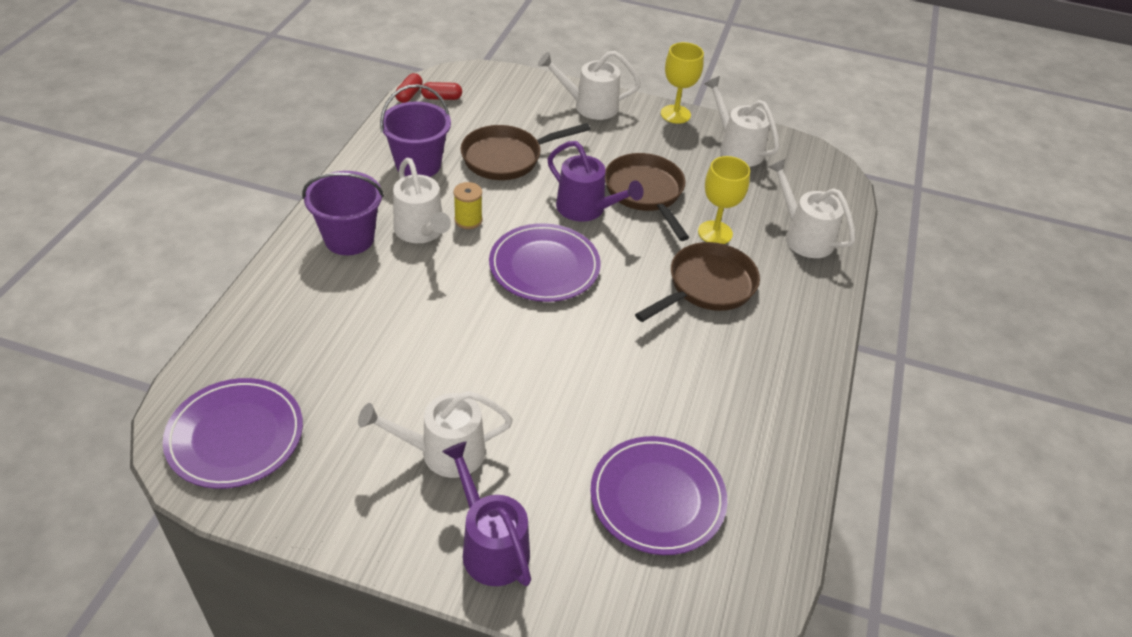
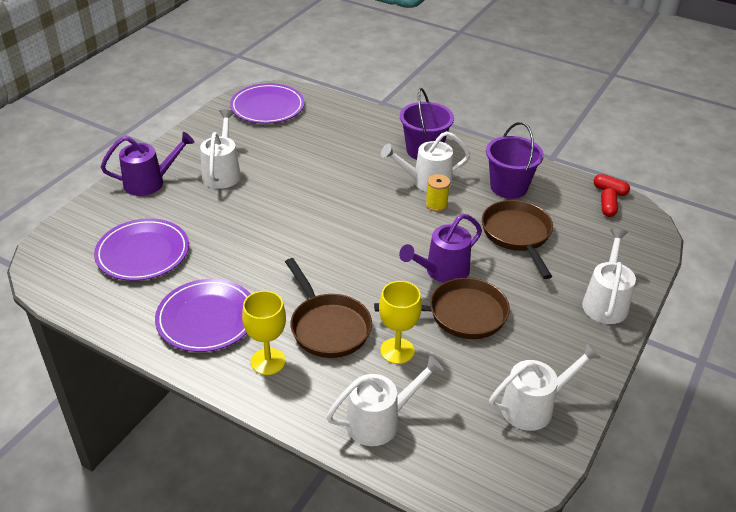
camera: 105 degrees right, 5 degrees down
(544, 266) = (375, 236): purple plate -> purple plate (207, 318)
(675, 114) = (597, 368): yellow goblet -> yellow goblet (268, 361)

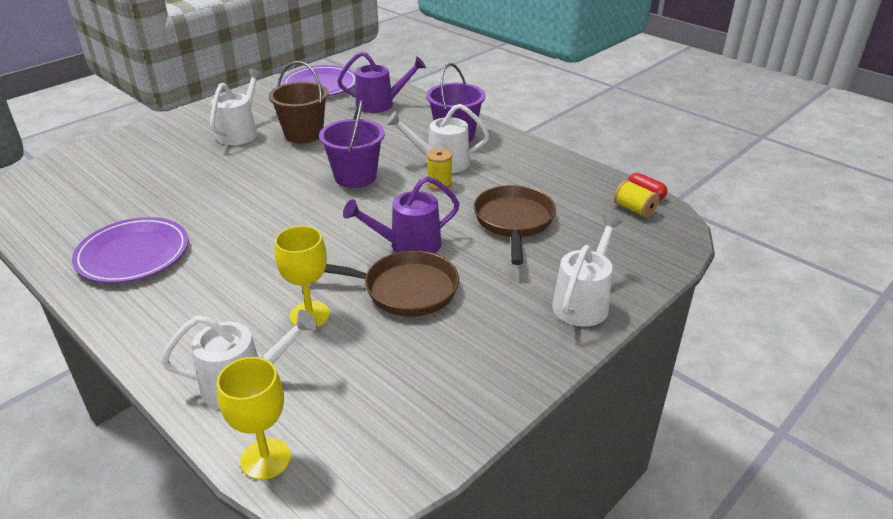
camera: 15 degrees right, 5 degrees down
(143, 253) = (115, 189): purple plate -> none
(150, 182) = (167, 133): purple watering can -> purple watering can (380, 104)
(268, 361) = (165, 303): yellow goblet -> yellow goblet (265, 459)
(284, 167) = (304, 134): none -> brown bucket
(328, 327) = (250, 280): brown pan -> none
(508, 187) = (529, 177): purple bucket -> purple bucket (355, 177)
(534, 406) = (434, 400): white watering can -> none
(607, 208) = (634, 209): red capsule -> yellow spool

